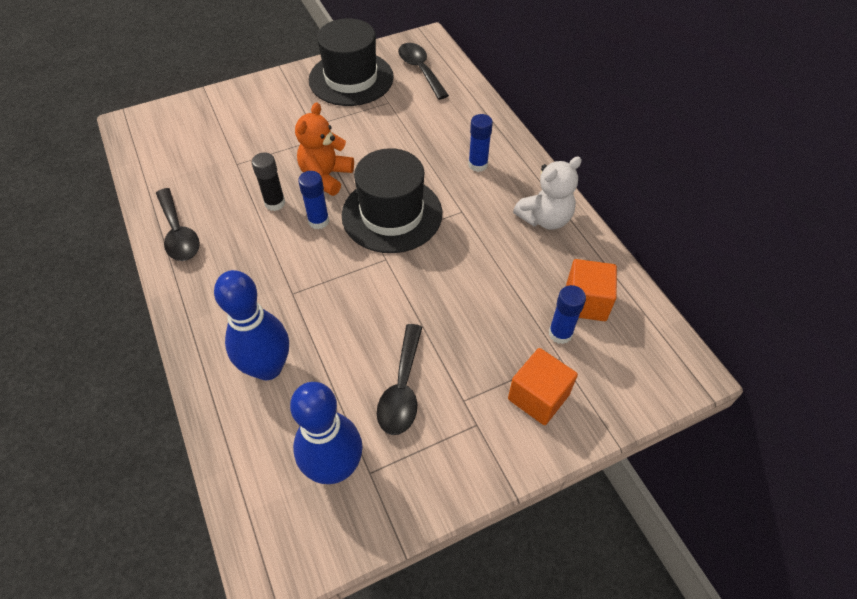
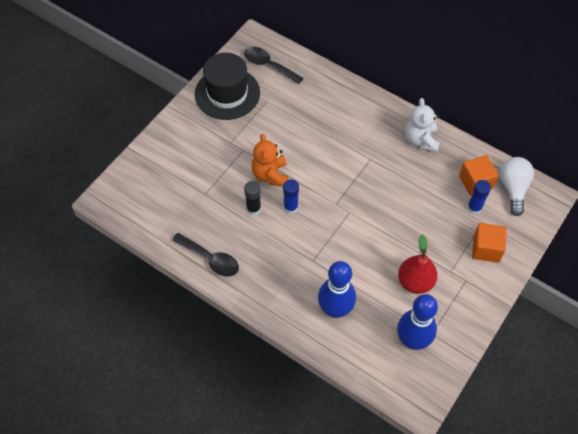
camera: 30 degrees left, 5 degrees up
(392, 214) = (331, 181): black hat -> none
(402, 388) = (415, 282): black spoon -> red pear
(478, 164) = (357, 121): blue glue stick -> none
(545, 218) = (420, 140): white teddy bear -> white teddy bear turned 150 degrees clockwise
(637, 336) = (513, 189): none -> white light bulb

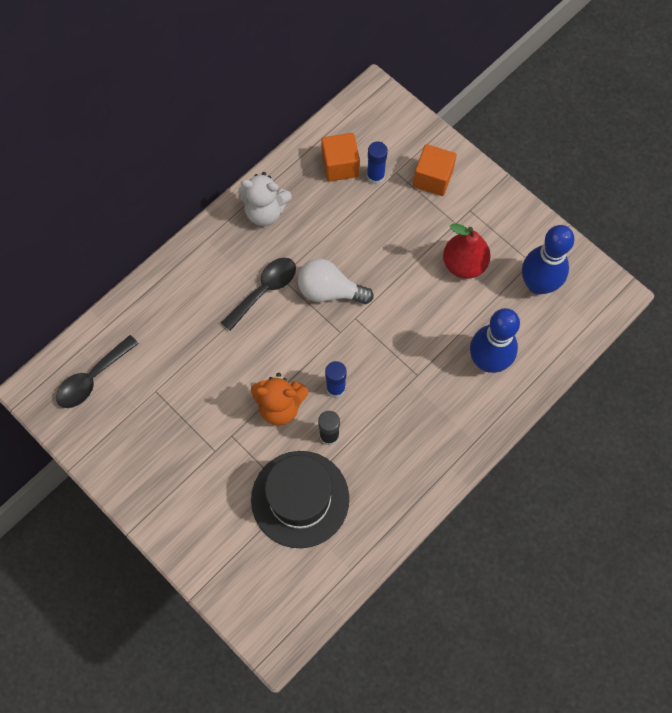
camera: 80 degrees left, 10 degrees up
(210, 259) = (395, 502): black spoon -> black spoon (264, 290)
(227, 93) = (128, 443): black hat -> black hat (300, 499)
(513, 189) = (357, 128): white light bulb -> white light bulb (329, 291)

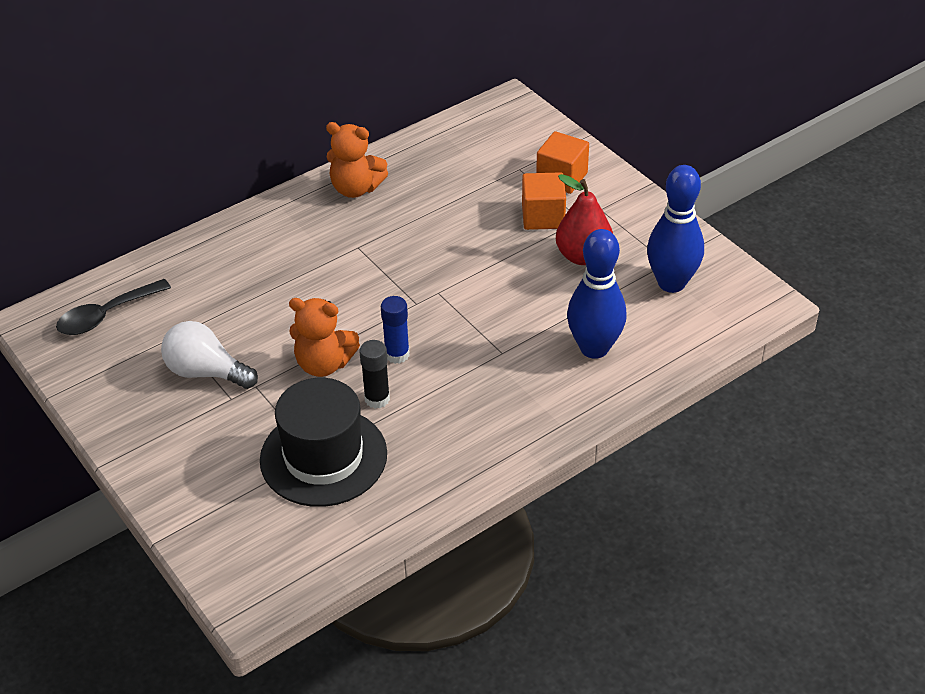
camera: 10 degrees right, 25 degrees down
(264, 290) = (335, 257): black spoon -> none
(265, 211) = (356, 188): white teddy bear -> orange teddy bear
(329, 291) = (413, 265): white light bulb -> white light bulb (206, 372)
(340, 166) = (454, 157): orange cube -> orange cube (543, 216)
(375, 176) = (494, 170): blue glue stick -> none

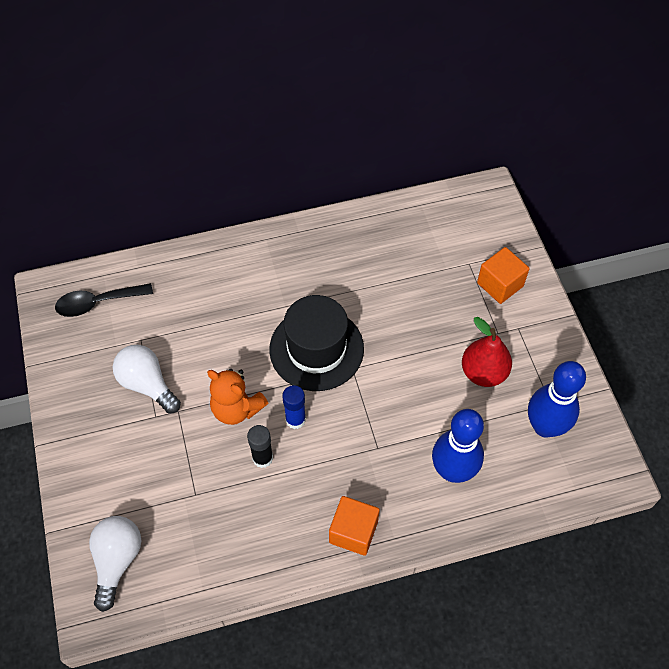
camera: 20 degrees right, 15 degrees up
(253, 542) = (117, 560): none -> white light bulb
(323, 457) = (200, 499): black hat -> black hat (316, 349)
(356, 188) = (331, 241): orange teddy bear -> none
(543, 216) = (468, 320): orange cube -> orange cube (353, 532)

